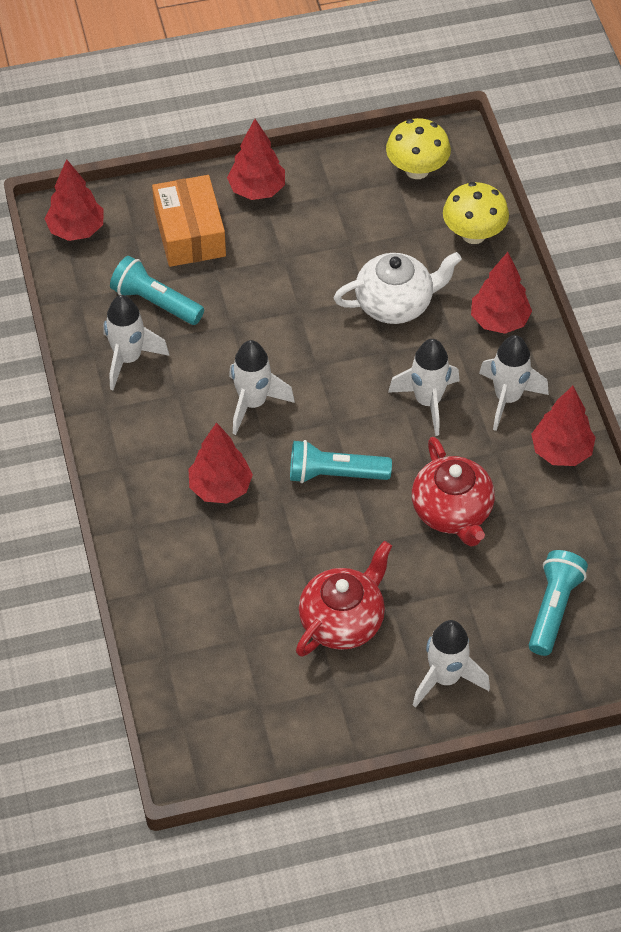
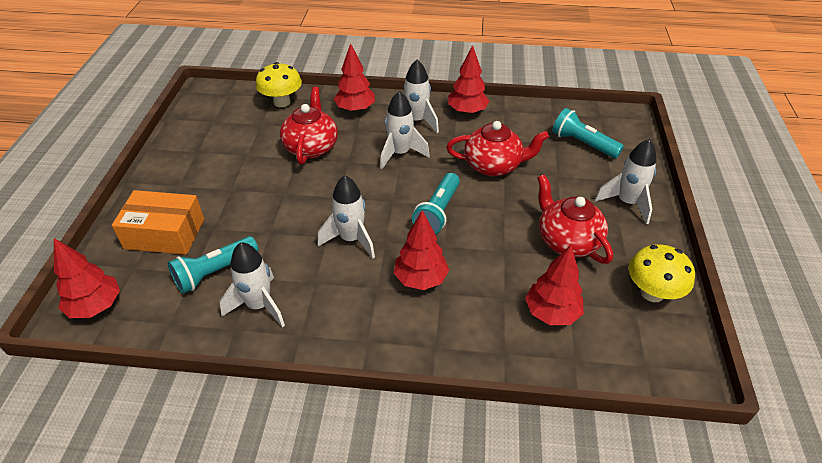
camera: 70 degrees left, 10 degrees down
(257, 190) = (158, 186): red tree -> red tree (551, 313)
(395, 303) = (311, 147): white teapot -> red teapot
(417, 170) = (211, 111): yellow mushroom -> yellow mushroom (652, 293)

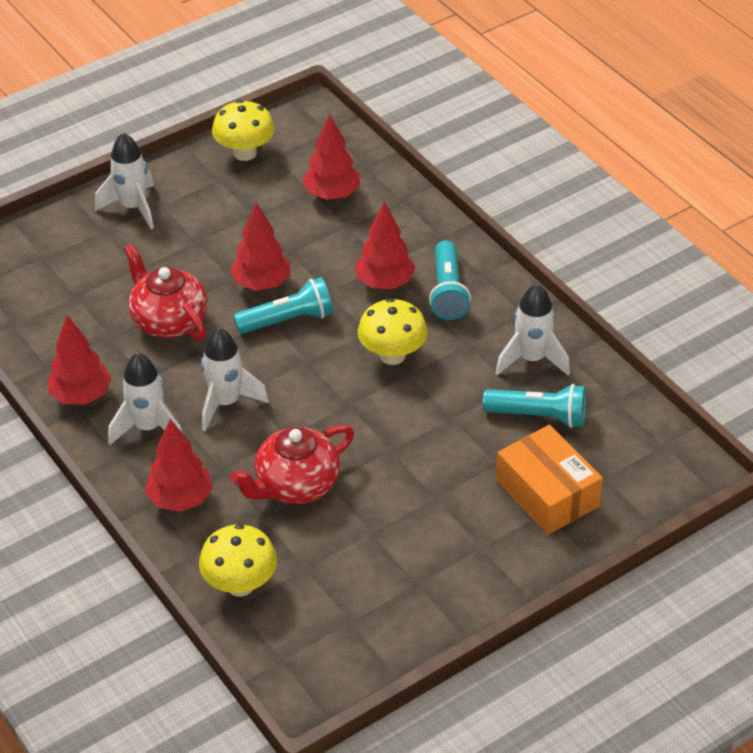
camera: 130 degrees left, 0 degrees up
(96, 306) = (665, 462): red tree -> red tree (262, 283)
(351, 239) = (392, 355): white rocket -> yellow mushroom
(567, 241) = (233, 221): red teapot -> none
(582, 144) = (56, 275): turquoise flashlight -> turquoise flashlight (448, 292)

